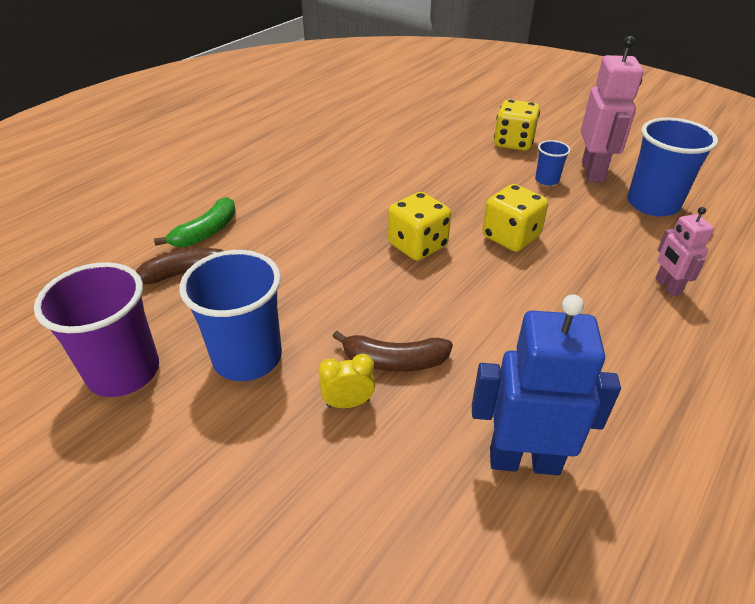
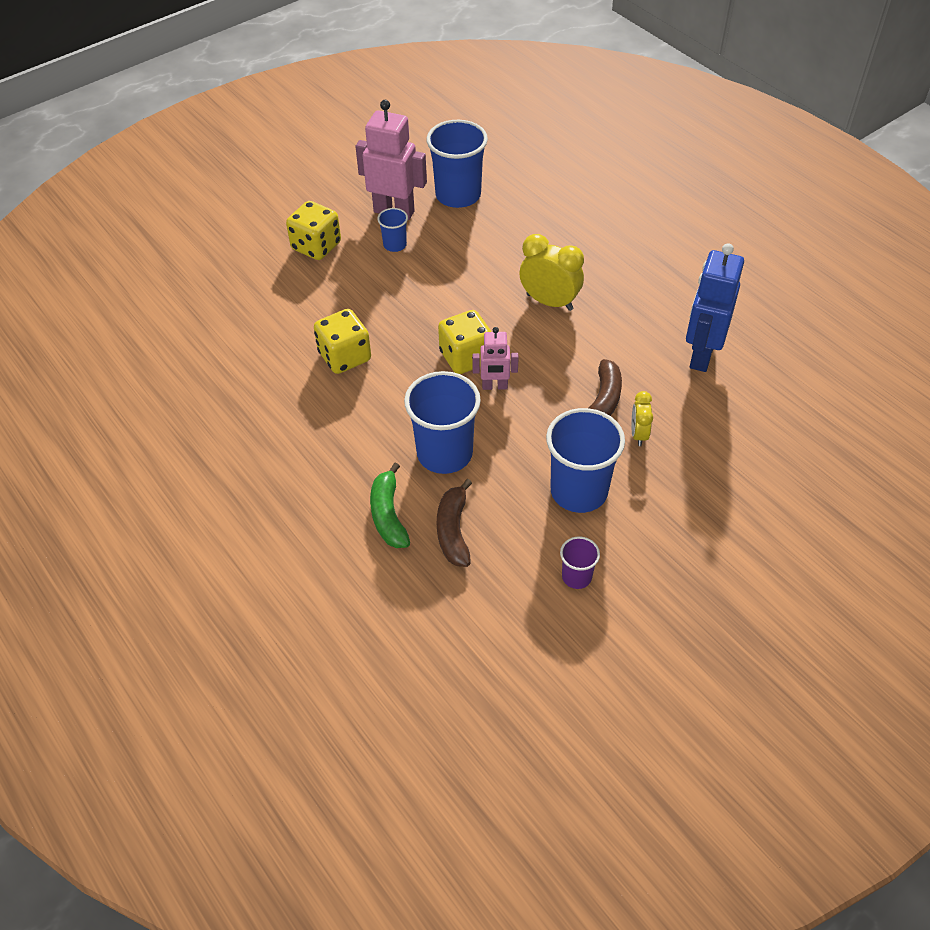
camera: 75 degrees left, 10 degrees up
(124, 372) = (576, 577): purple cup -> purple cup, size x0.49
(206, 232) = (388, 515): green banana -> green banana turned 150 degrees counterclockwise
(285, 252) = (444, 453): none -> blue cup
(510, 237) = (474, 295): yellow dice -> yellow dice (344, 357)
(535, 293) = (549, 302): none -> yellow clock
(667, 286) = (562, 229): pink robot -> pink robot (494, 386)

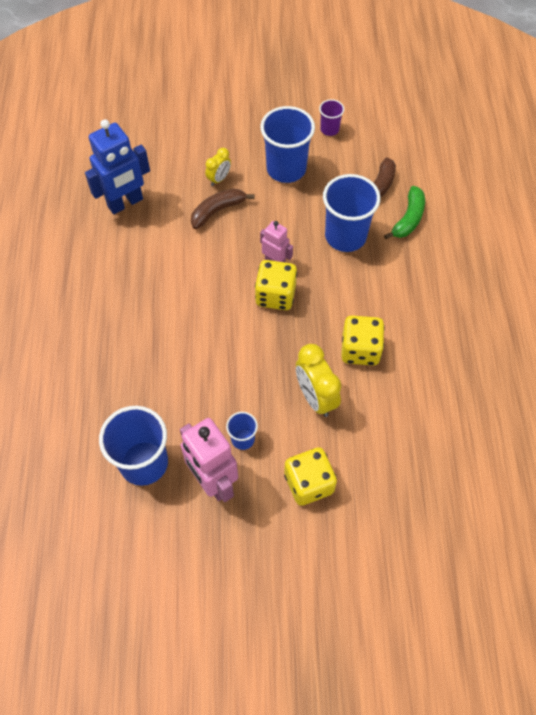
camera: 145 degrees left, 10 degrees up
(549, 302) = (177, 304): yellow clock -> yellow clock (315, 397)

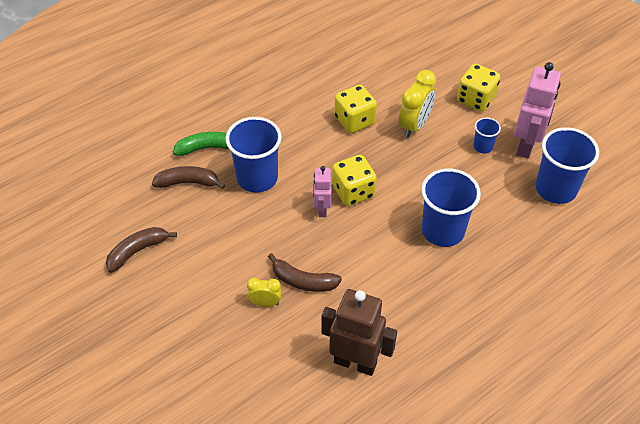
camera: 125 degrees left, 10 degrees down
(125, 203) = (355, 362): blue robot -> brown robot
(286, 169) = (213, 258): blue cup -> blue cup (443, 230)
(329, 129) = (137, 251): purple cup -> brown banana

